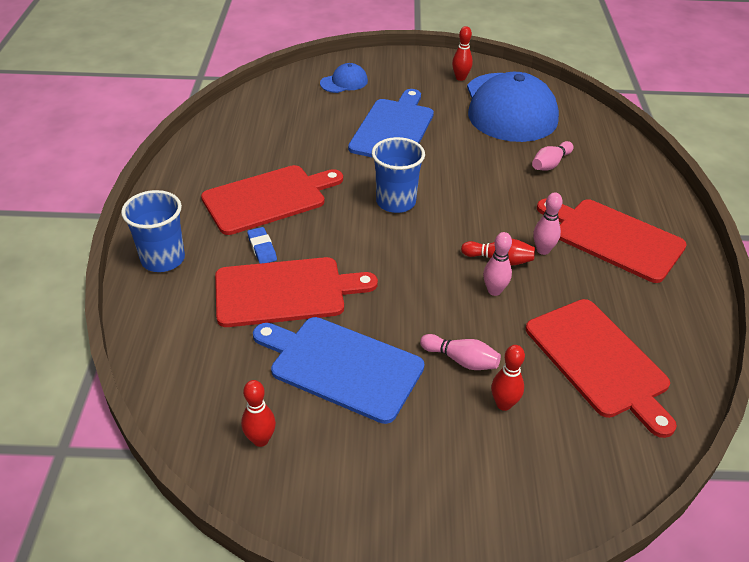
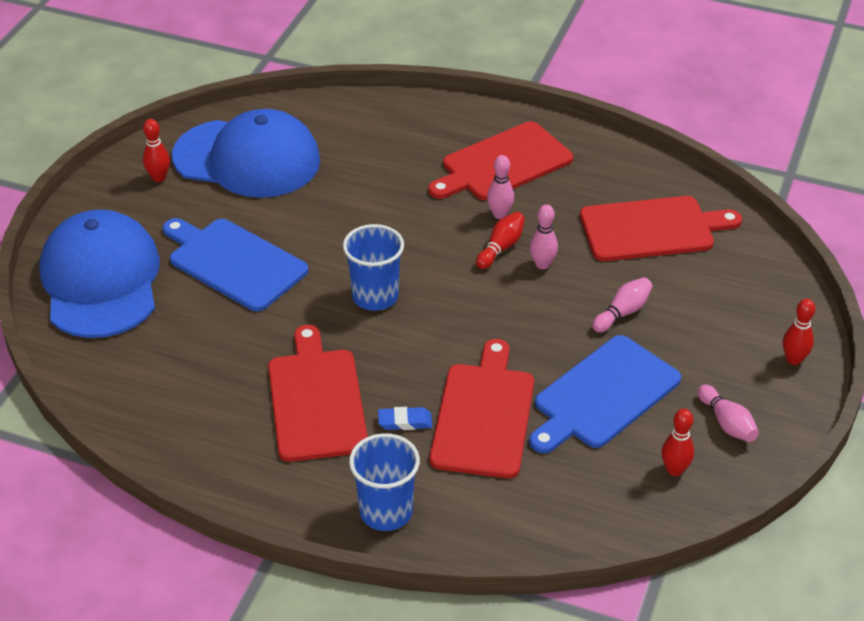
camera: 70 degrees left, 0 degrees up
(344, 82) = (101, 280): blue cap -> blue cap, size x2.35
(504, 404) = (681, 301): red bowling pin -> red bowling pin (794, 359)
(550, 164) = (368, 164): pink bowling pin -> pink bowling pin (727, 423)

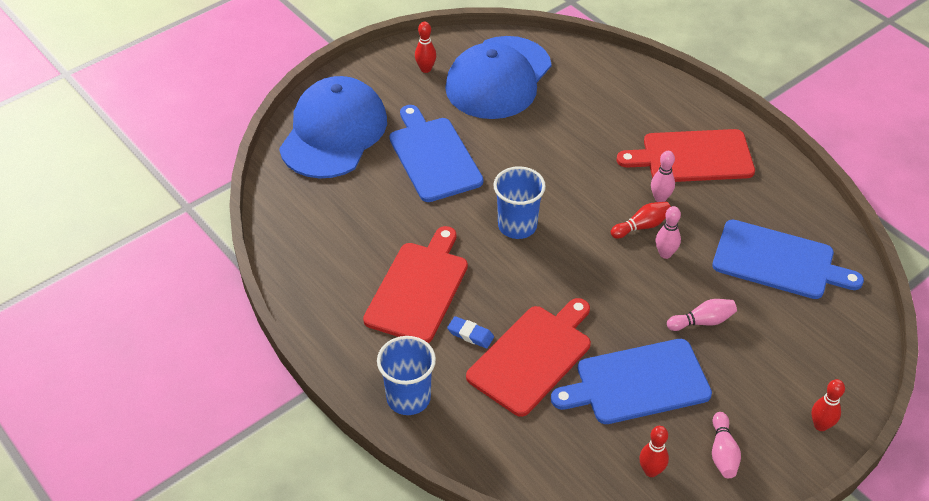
camera: 30 degrees right, 5 degrees up
(247, 159) = (498, 78): blue cap -> blue cap turned 75 degrees clockwise
(652, 229) = (778, 261): red cutting board -> blue cutting board

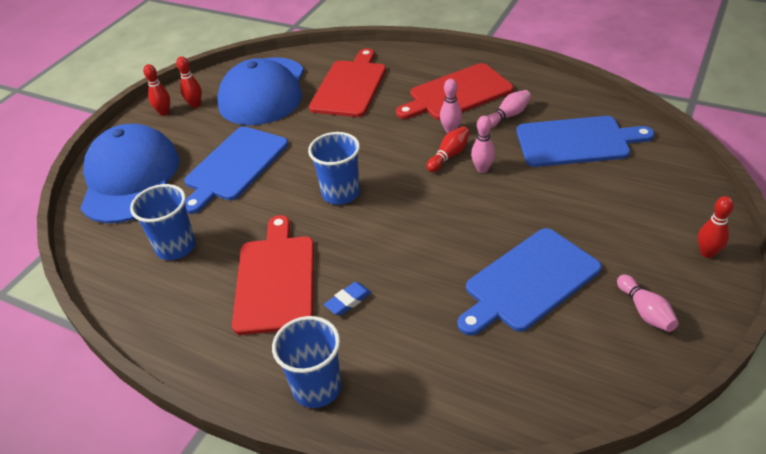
camera: 20 degrees left, 5 degrees down
(347, 221) = (176, 247): none -> blue cup
(433, 156) = (234, 166): blue cutting board -> blue cutting board turned 105 degrees counterclockwise
(470, 334) = (348, 301): blue eraser -> blue eraser turned 45 degrees counterclockwise
(532, 356) = (418, 297): red cutting board -> red cutting board (350, 86)
(651, 471) = (594, 356): red bowling pin -> red bowling pin (164, 112)
(702, 321) = (549, 209): pink bowling pin -> pink bowling pin (508, 116)

